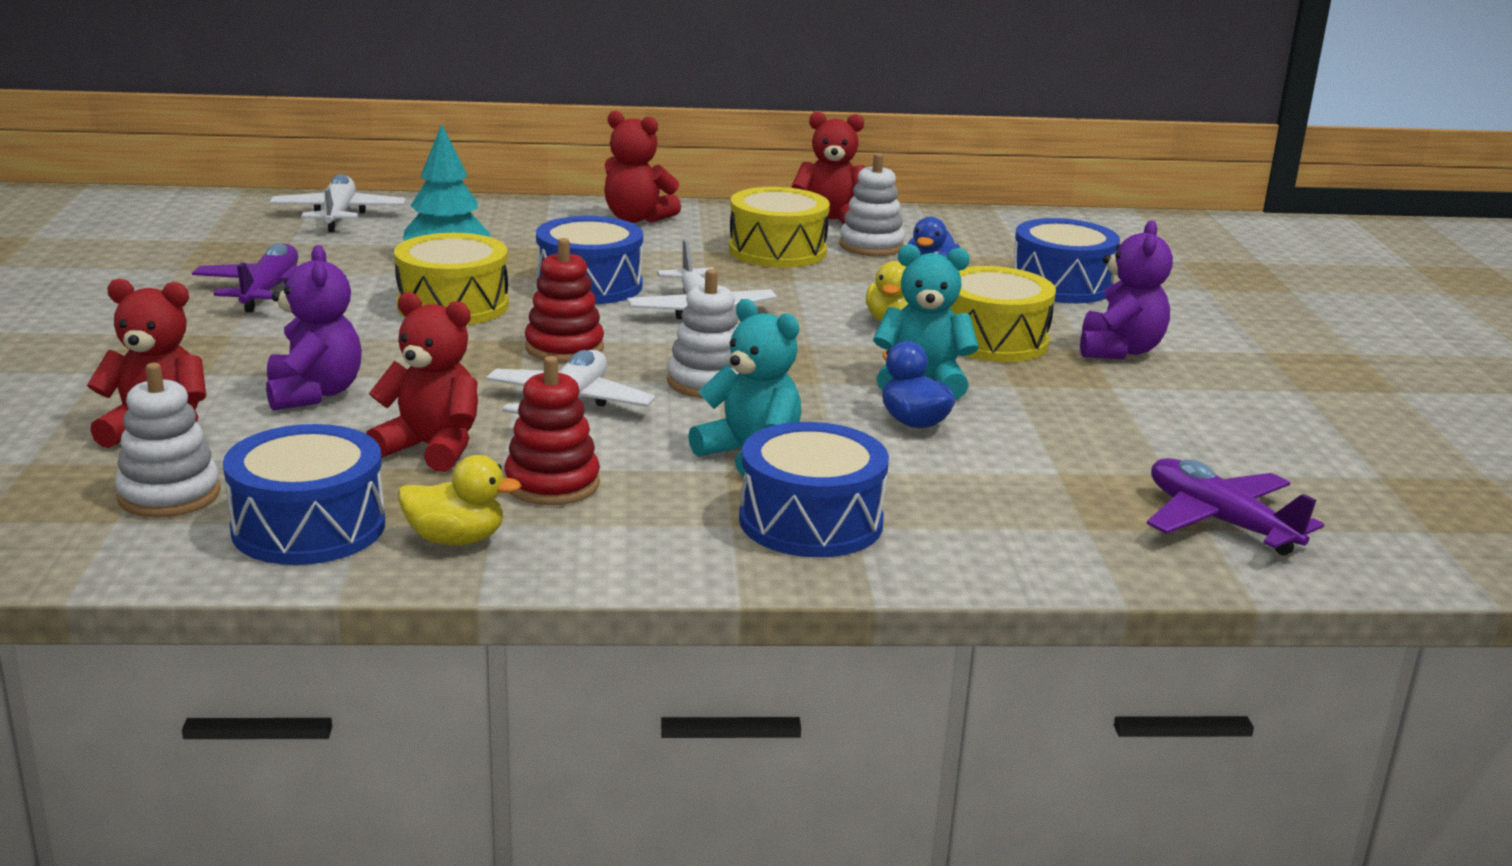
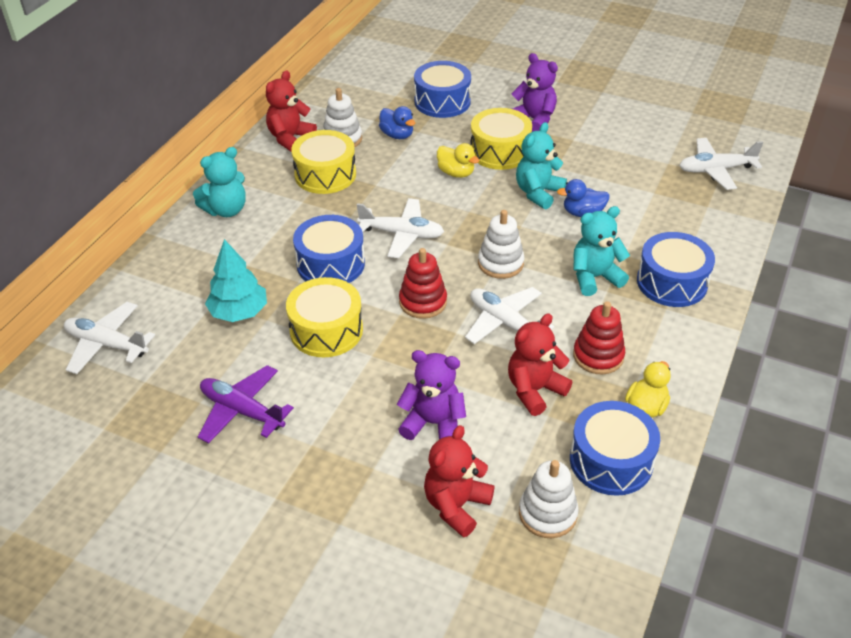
camera: 60 degrees left, 20 degrees up
(636, 219) = (226, 210): red teddy bear -> turquoise teddy bear
(1220, 522) = (716, 170): purple plane -> white plane

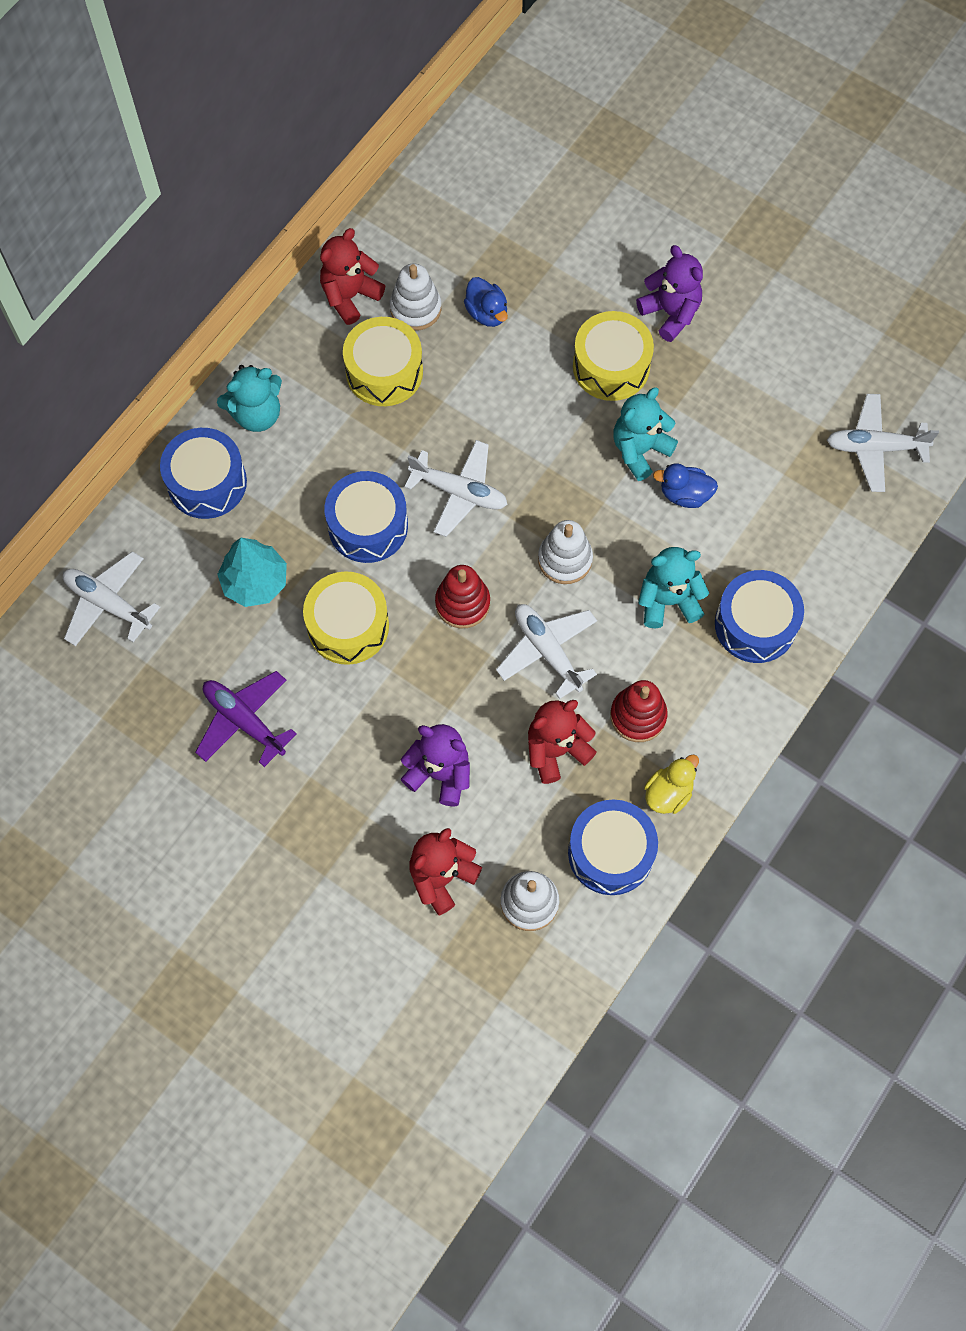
camera: 10 degrees right, 25 degrees up
(442, 101) = (559, 256): blue drum -> blue drum (207, 482)
(456, 173) = (547, 397): yellow duck -> none

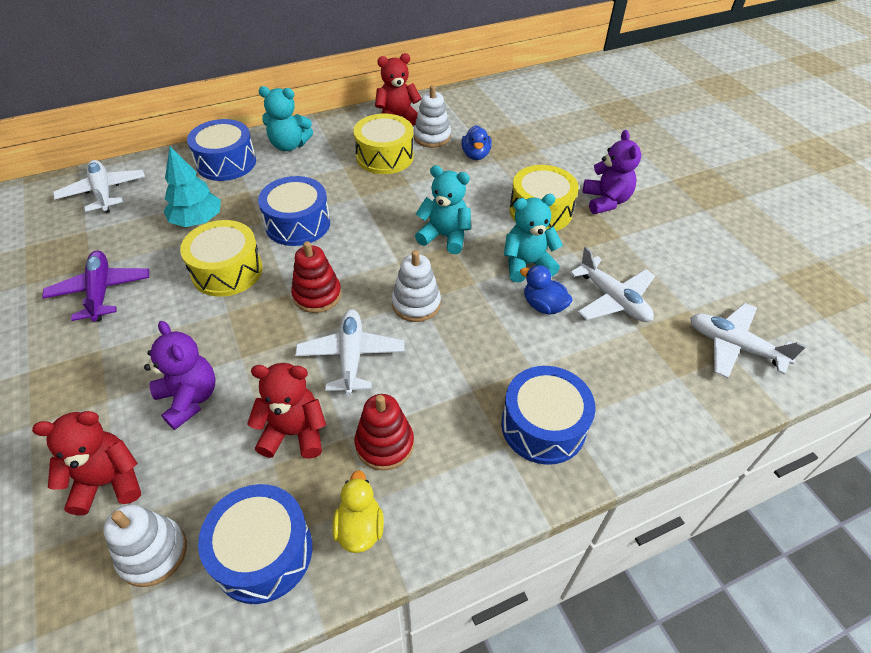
camera: 30 degrees right, 20 degrees down
(459, 492) = (375, 232): white plane -> white plane (613, 299)
(668, 601) = (477, 370): turquoise teddy bear -> turquoise teddy bear (445, 236)
(668, 793) = (359, 528): yellow duck -> yellow duck turned 75 degrees counterclockwise

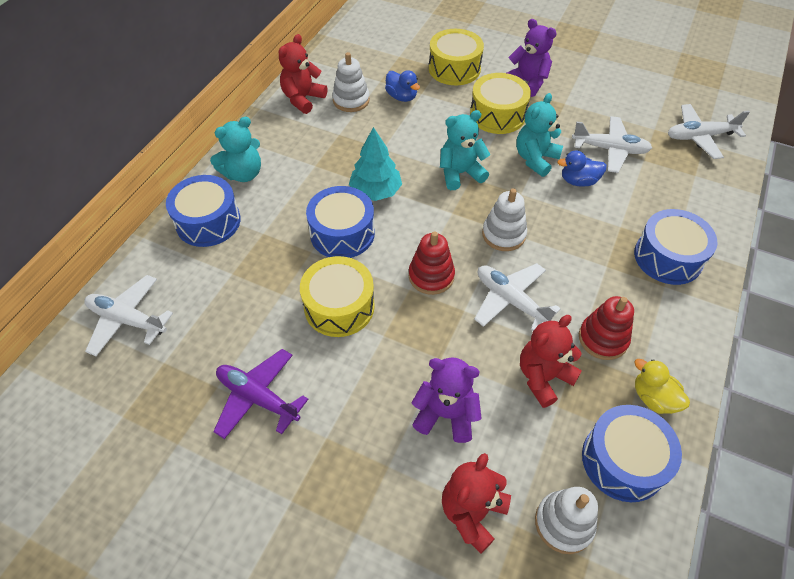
camera: 40 degrees left, 5 degrees up
(197, 220) = (255, 285): turquoise tree -> turquoise tree (375, 191)
(385, 156) = (336, 137): yellow drum -> yellow drum (454, 68)

